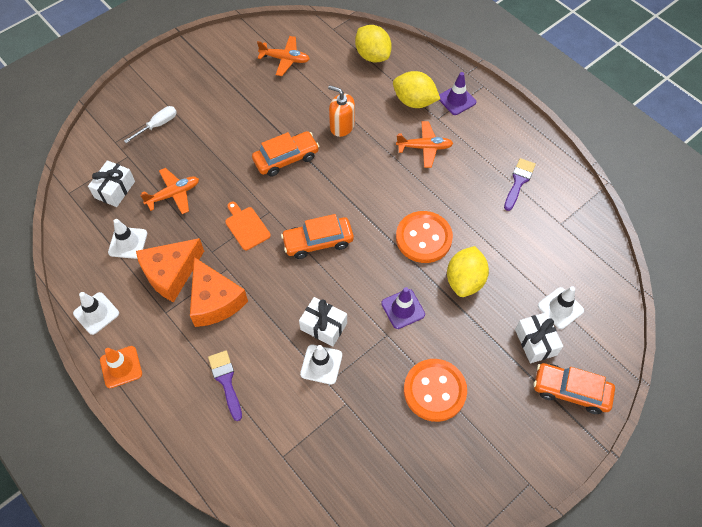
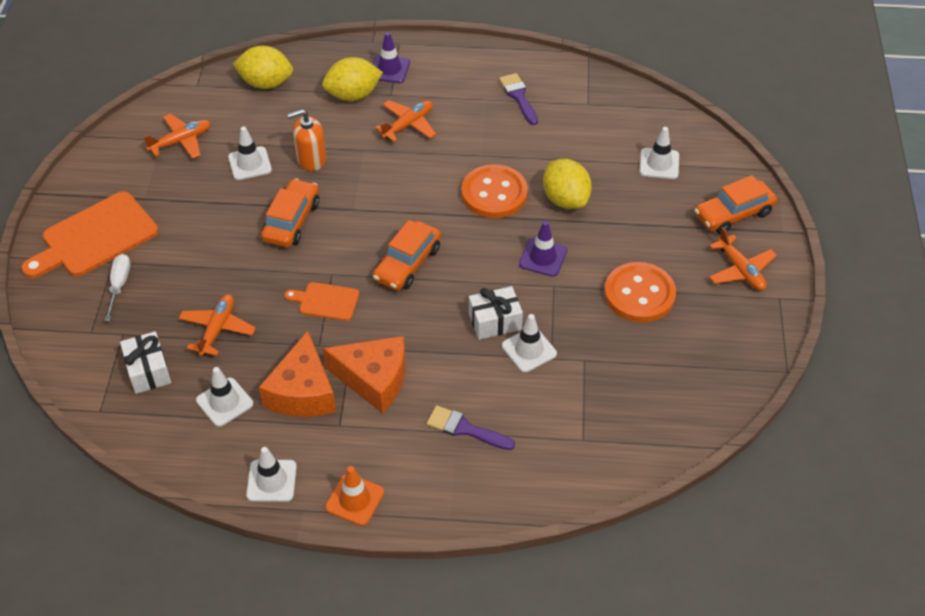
camera: 45 degrees left, 10 degrees down
(178, 85) = (95, 237): none -> orange cutting board
(305, 102) = (250, 163): none -> white traffic cone
(526, 437) = (740, 270): none -> orange plane
(535, 342) = (670, 201): white gift -> none

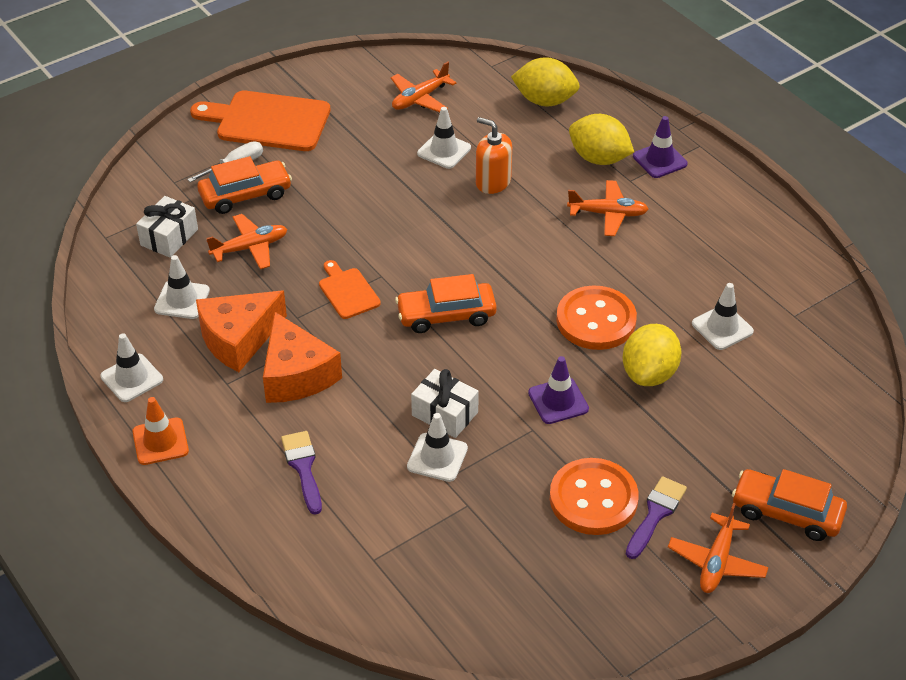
camera: 50 degrees right, 5 degrees down
(181, 141) = (420, 98): orange plane -> orange plane turned 120 degrees clockwise
(266, 83) = (545, 101): yellow lemon -> yellow lemon turned 45 degrees counterclockwise
(292, 221) = (411, 215): orange car -> orange car (245, 195)
(518, 97) = (738, 262): purple brush -> purple brush (655, 514)
(659, 164) = (782, 415): white traffic cone -> white traffic cone (722, 327)

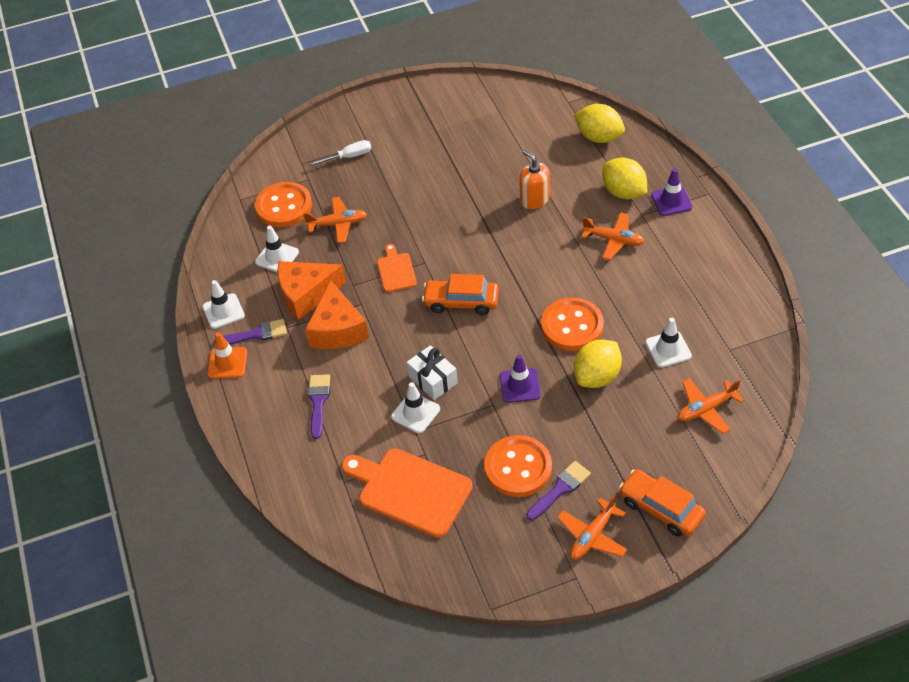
camera: 20 degrees right, 5 degrees up
(169, 237) = (284, 206): white gift -> orange button
(187, 399) = (256, 334): none -> purple brush
(245, 195) = (348, 181): orange car -> none
(268, 121) = (384, 124): orange cutting board -> orange cutting board (410, 490)
(420, 98) = (503, 121): orange plane -> orange plane (706, 409)
(444, 151) = (506, 168): white traffic cone -> none

